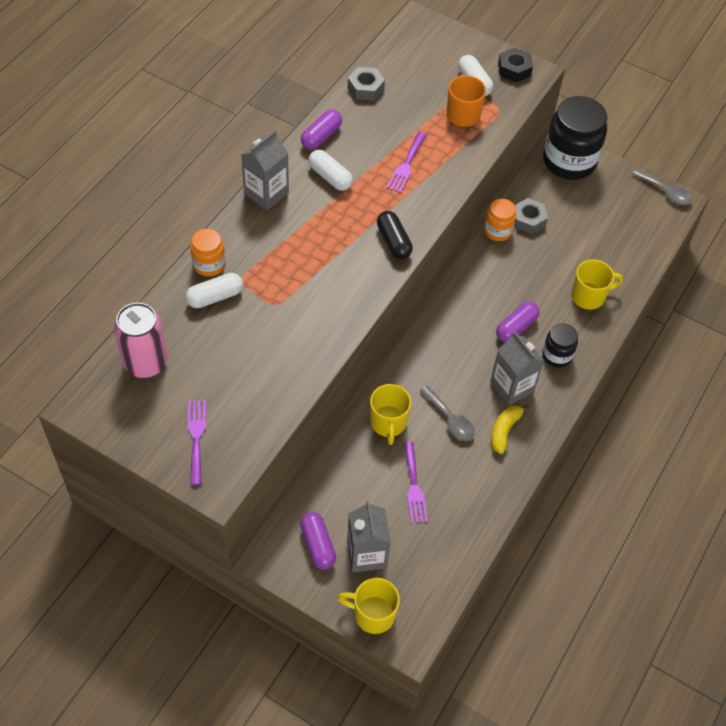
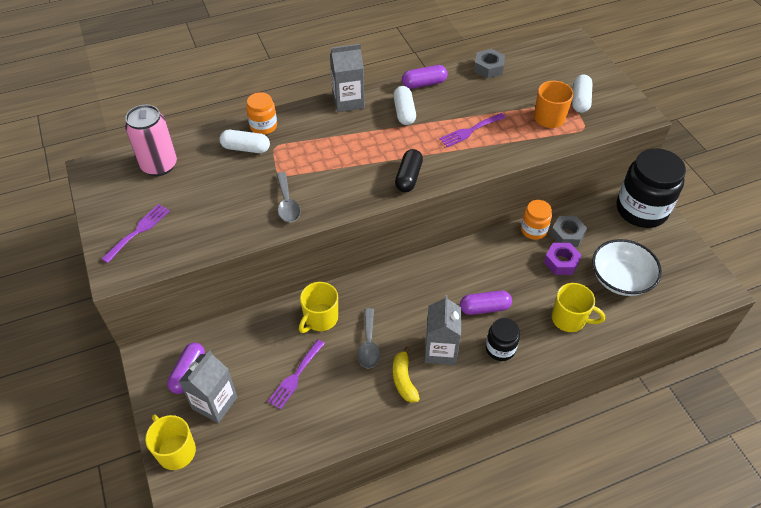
camera: 40 degrees right, 5 degrees down
(504, 430) = (404, 380): yellow banana -> yellow banana turned 75 degrees counterclockwise
(514, 69) = (624, 105): black nut -> none
(543, 248) = (561, 262): none -> purple nut
(600, 236) = (620, 279): none -> white bowl
(665, 192) = (713, 275): grey spoon -> grey spoon (287, 203)

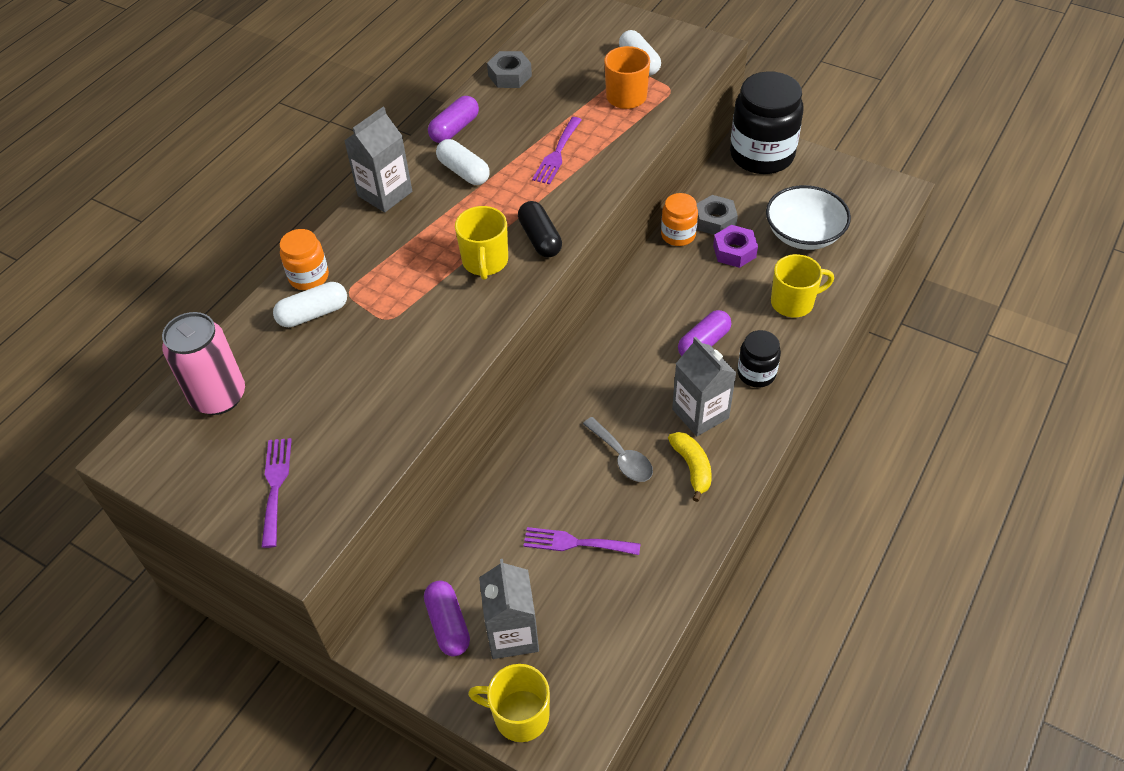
camera: 35 degrees left, 0 degrees up
(287, 203) = (431, 345): grey spoon -> none
(295, 376) = (575, 543): purple fork -> purple fork turned 105 degrees clockwise
(320, 318) = (543, 465): yellow mug -> yellow mug (485, 262)
(404, 380) = (692, 467): yellow banana -> yellow banana turned 150 degrees counterclockwise

